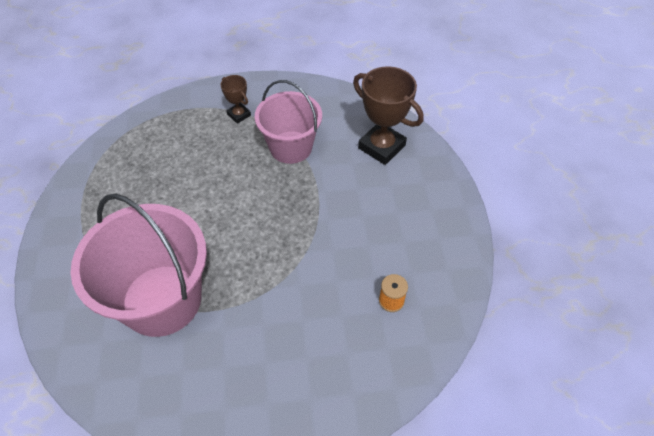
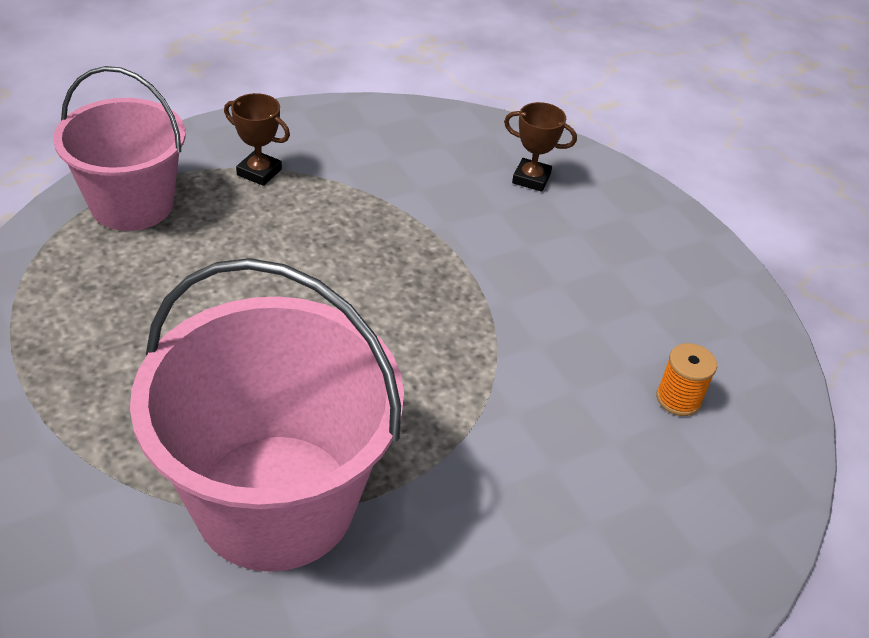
camera: 25 degrees left, 10 degrees down
(291, 147) = (380, 205): pink bucket -> pink bucket (132, 204)
(381, 147) = (531, 179): brown trophy -> brown trophy, size x0.53

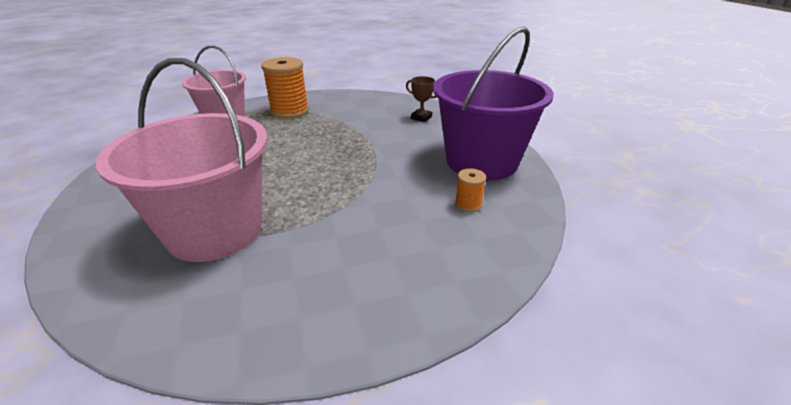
camera: 15 degrees right, 10 degrees down
(259, 172) = (289, 111): brown trophy -> orange spool
(673, 293) = (481, 161): none -> purple bucket

